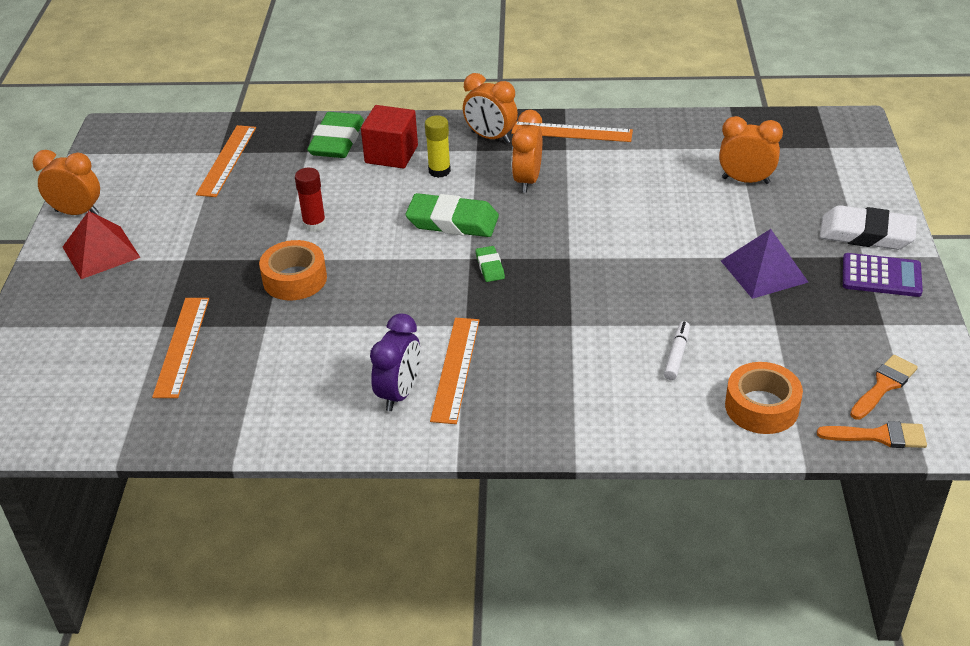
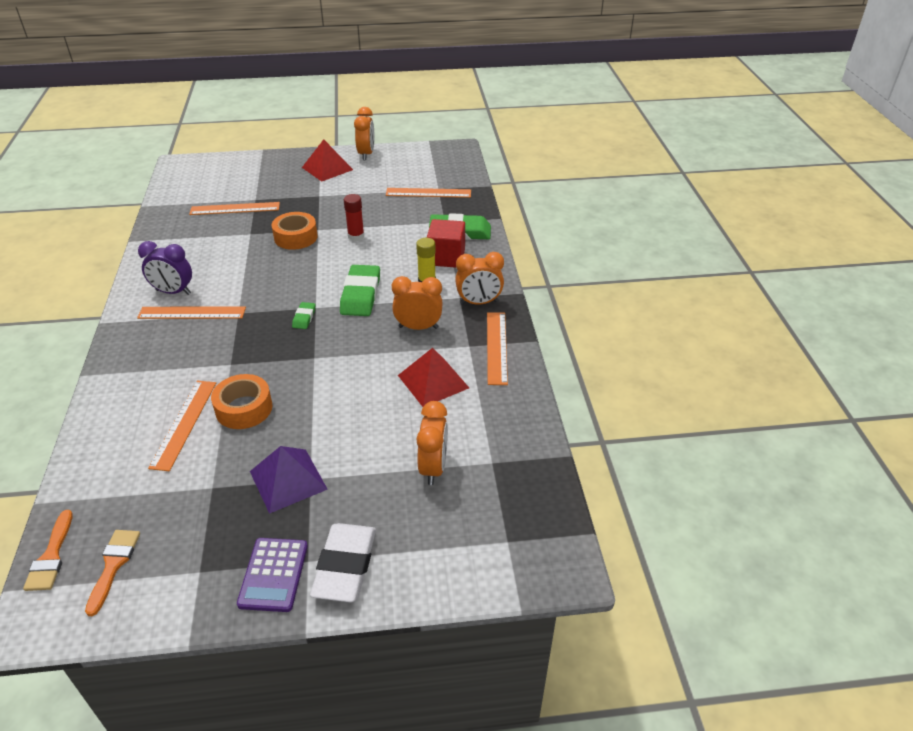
camera: 80 degrees right, 0 degrees up
(490, 137) = (479, 303): orange clock -> orange clock turned 120 degrees counterclockwise
(490, 267) = (304, 318): green eraser -> green eraser turned 60 degrees counterclockwise
(622, 175) = (433, 381): none -> red pyramid
(677, 355) = (184, 423): white marker -> orange ruler
(761, 407) = (110, 476): orange tape -> orange tape (244, 408)
(884, 385) = (113, 565): orange brush -> orange brush turned 120 degrees counterclockwise

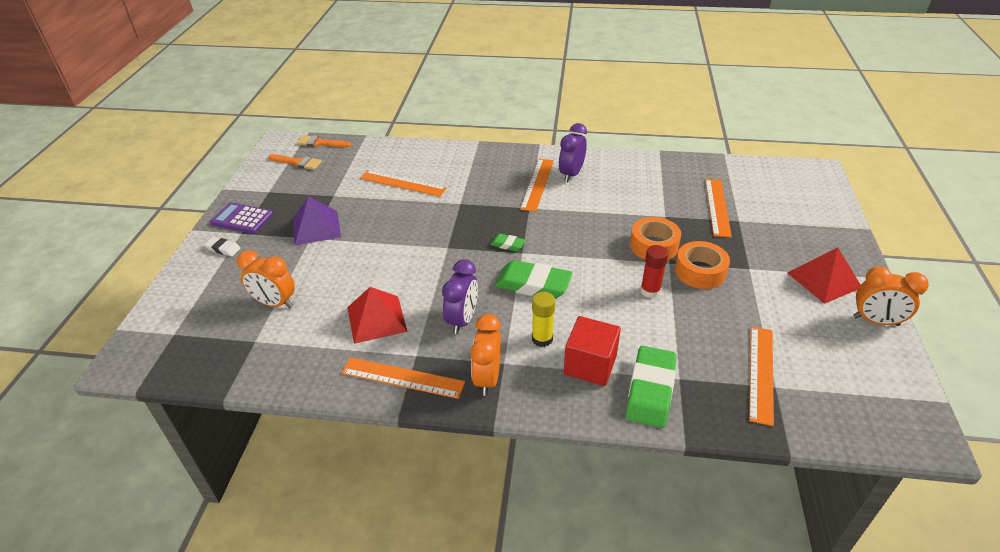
camera: 105 degrees right, 0 degrees up
(244, 408) = (403, 209): orange tape -> orange tape (700, 271)
(345, 566) = (223, 249): white eraser -> white eraser, size x0.49
(418, 327) = (462, 320): orange clock -> purple clock

